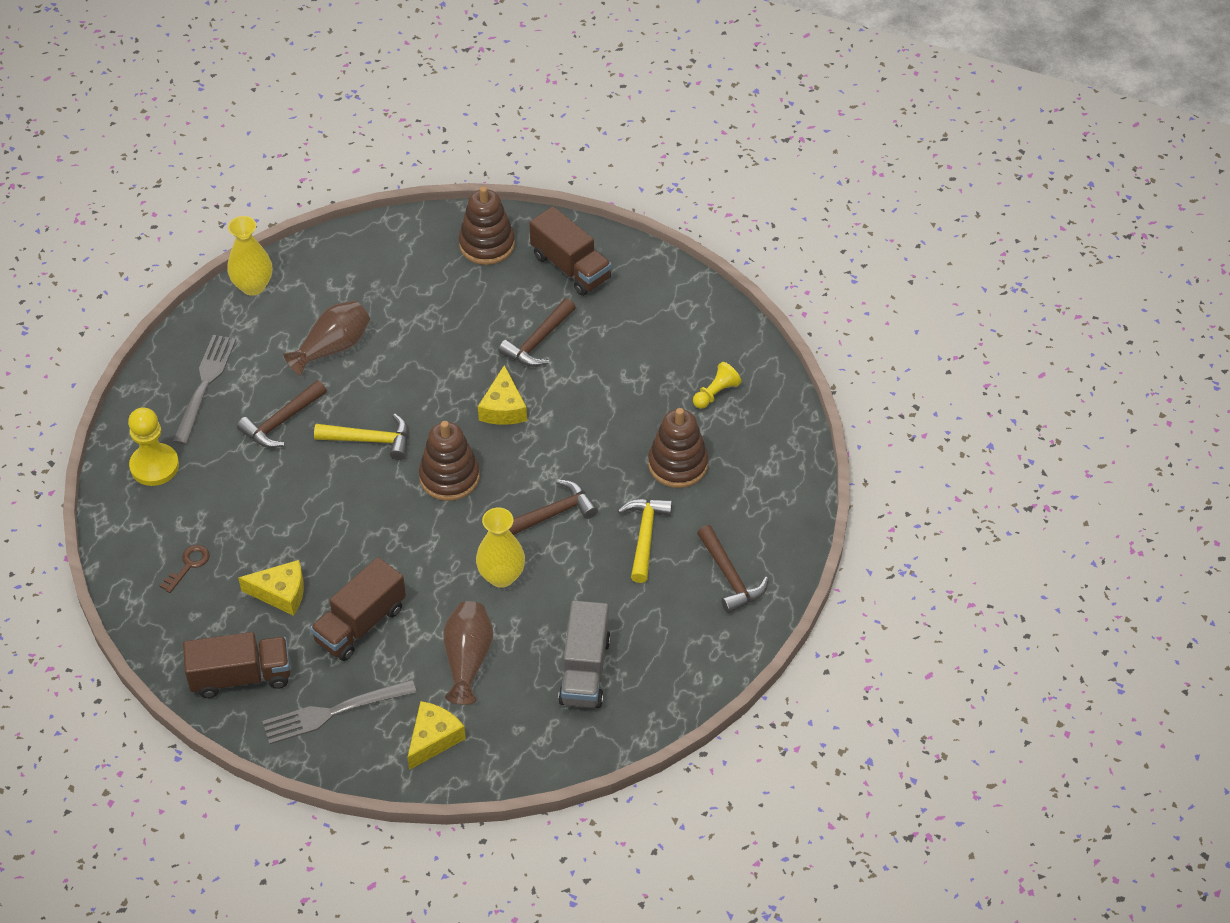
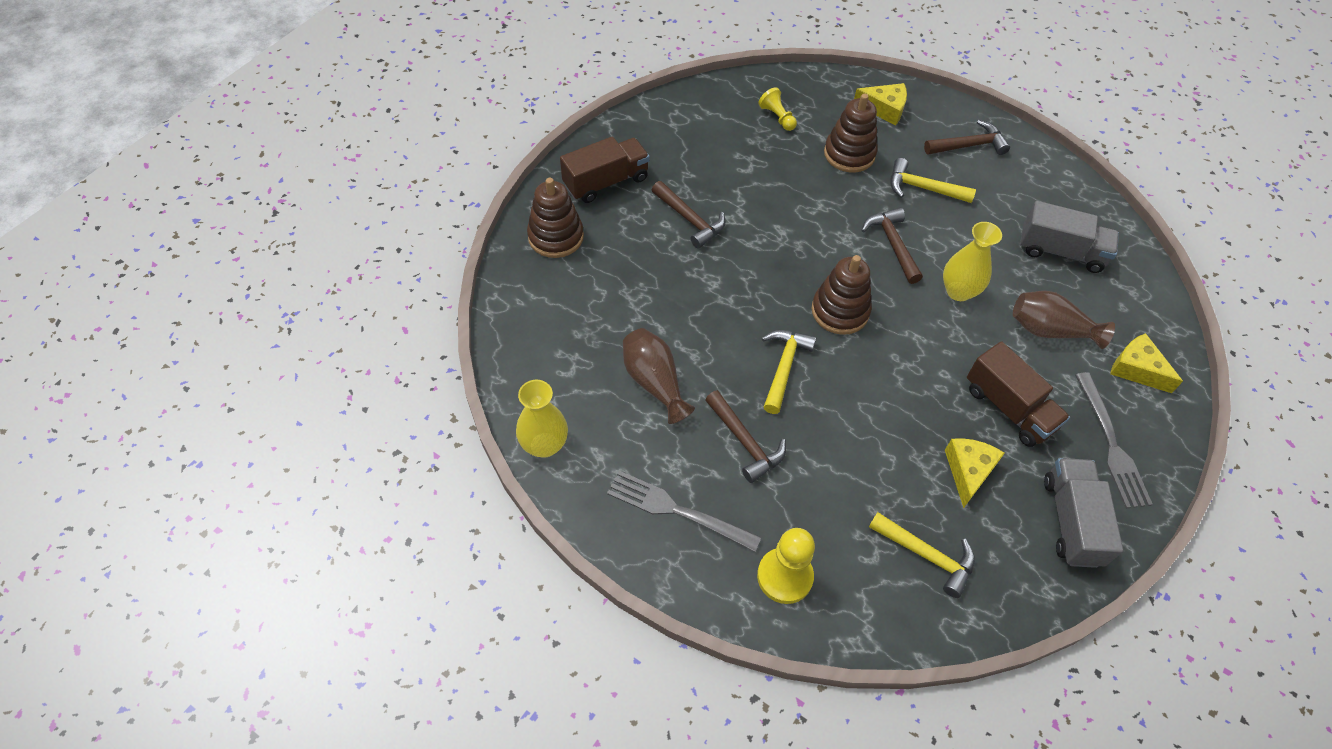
camera: 80 degrees left, 5 degrees up
(188, 565) = (927, 555): brown key -> yellow hammer
(241, 676) = (1071, 521): brown truck -> grey truck
(503, 408) = (764, 258): yellow cheese -> yellow cheese (884, 109)

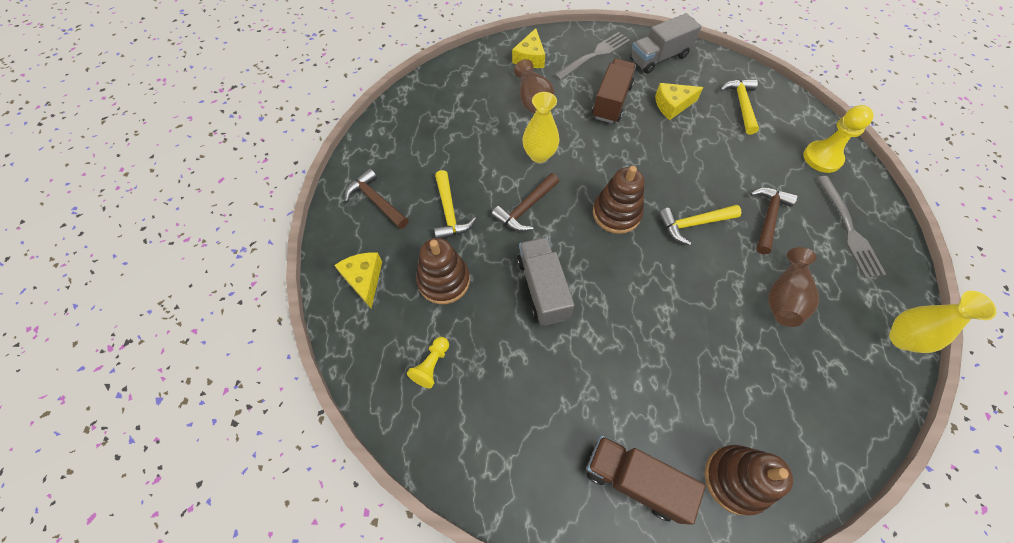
camera: 120 degrees left, 5 degrees up
(690, 220) = (617, 367): brown hammer -> none
(1061, 251) = (457, 115): grey truck -> grey truck (542, 288)

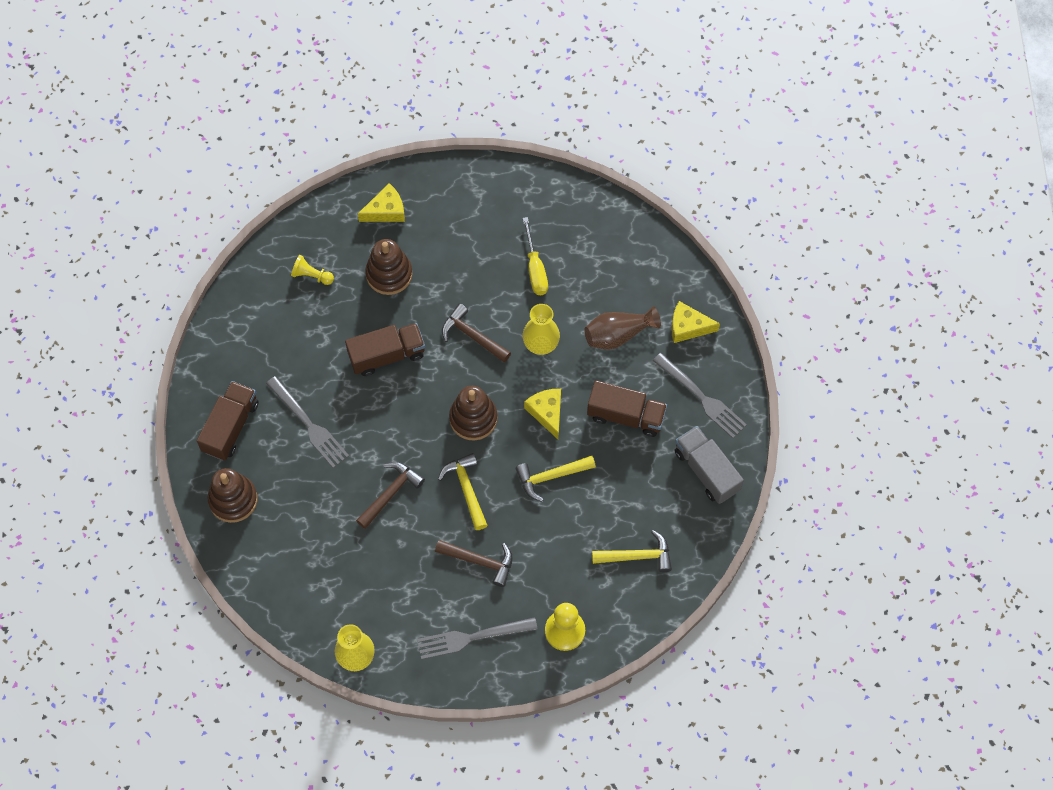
camera: 85 degrees right, 5 degrees up
(376, 201) = (470, 204): brown hammer -> brown hammer (391, 493)
(449, 213) = (461, 269): yellow hammer -> yellow hammer (551, 477)
(459, 153) = (535, 268): none -> yellow screwdriver
(542, 288) = (387, 355): grey truck -> brown truck
(628, 377) = (309, 425): none -> grey fork
(672, 105) = (628, 481): yellow cheese -> yellow cheese (547, 413)
(784, 297) = (391, 562): brown vase -> none

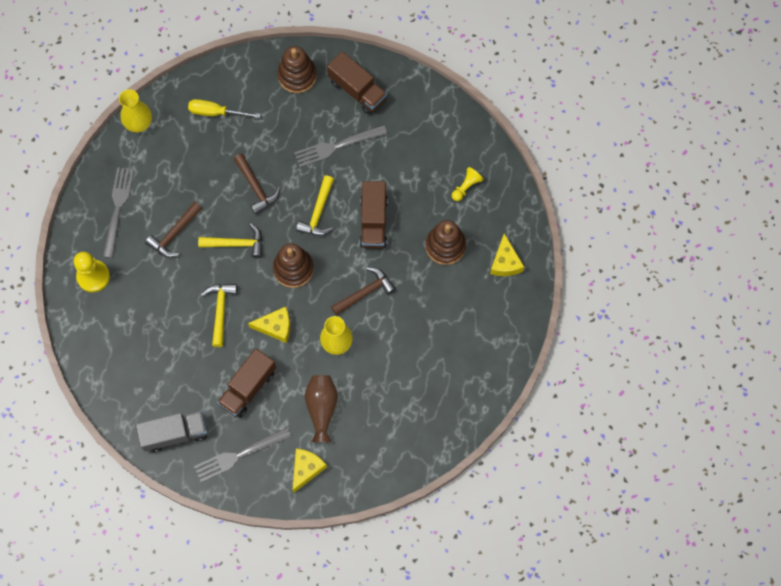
camera: 110 degrees right, 5 degrees up
(535, 268) = (407, 363): yellow screwdriver -> yellow screwdriver (216, 112)
(637, 556) = (128, 352): yellow hammer -> yellow hammer (318, 213)

